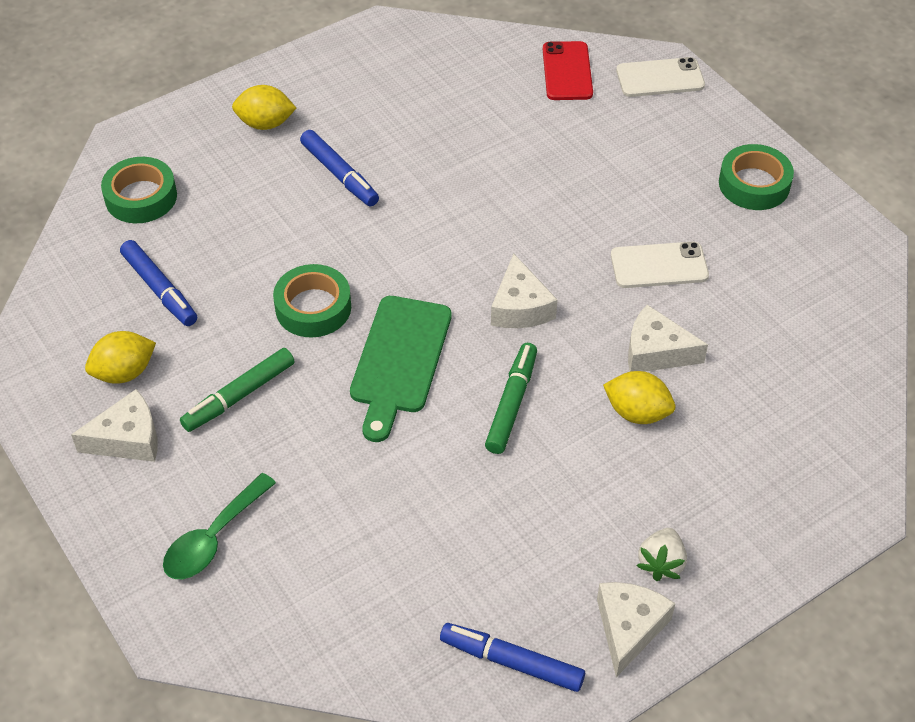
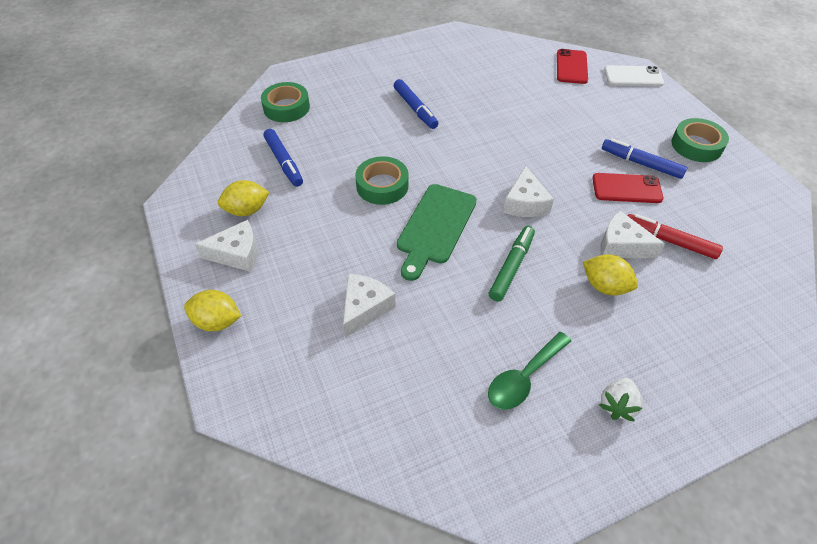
camera: 10 degrees right, 0 degrees up
(214, 537) = (278, 332): green spoon -> green spoon (524, 377)
(239, 396) = (320, 236): green marker -> none
(265, 123) = (374, 75): yellow lemon -> yellow lemon (217, 322)
(511, 662) = (488, 468): blue marker -> blue marker (641, 163)
(629, 628) = (587, 456): white cheese -> white cheese (364, 308)
(659, 265) = (626, 188): white phone -> red phone
(719, 336) = (669, 241): none -> red marker

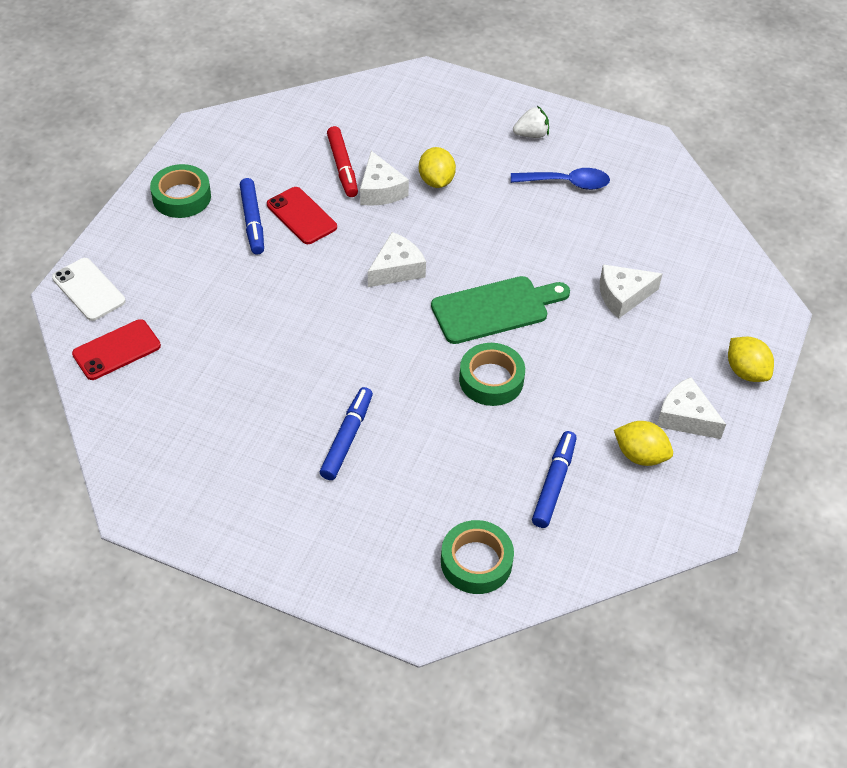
camera: 135 degrees left, 0 degrees up
(511, 267) = (480, 239): green marker -> none
(524, 377) = (566, 183): green spoon -> blue spoon

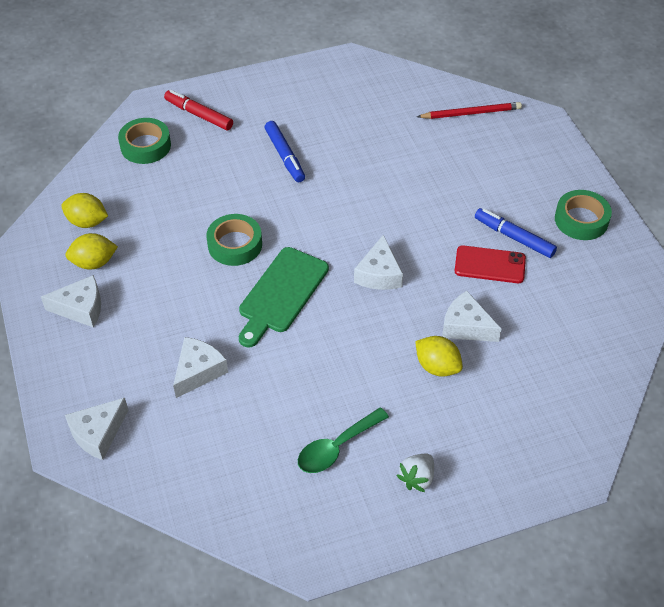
camera: 140 degrees right, 0 degrees up
(88, 289) = (537, 130): white phone -> none
(117, 350) = (471, 113): red phone -> red pencil
(342, 167) = (516, 325): red marker -> red marker (199, 115)
(553, 483) = (136, 211): blue marker -> none
(566, 183) = (337, 447): blue spoon -> green spoon
(742, 304) = (98, 433): none -> white cheese
(746, 372) = (57, 374): yellow lemon -> yellow lemon (87, 222)

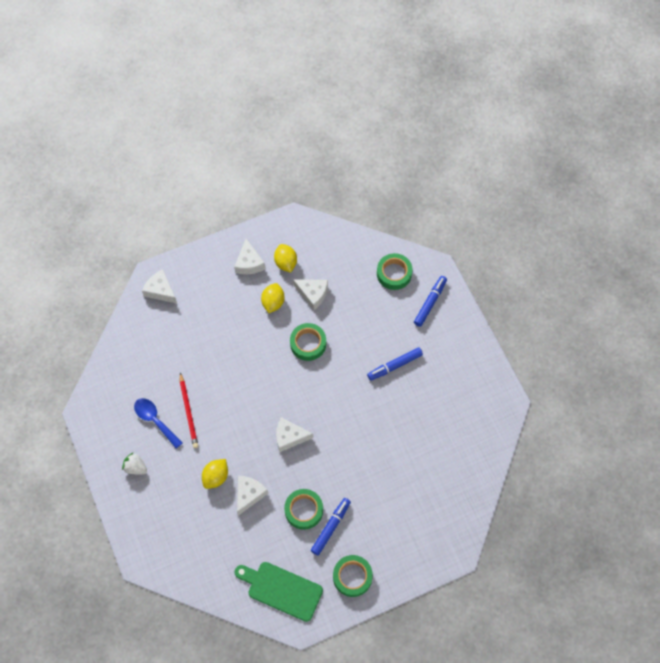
camera: 85 degrees right, 15 degrees up
(87, 222) = (320, 252): yellow lemon -> yellow lemon (273, 302)
(198, 371) = (205, 337): white cheese -> white cheese (313, 294)
(199, 115) = (430, 303): red marker -> blue marker
(281, 293) = (268, 377): green cutting board -> green cutting board (281, 589)
(337, 447) = (155, 420): green spoon -> blue spoon
(471, 113) = (458, 496): red pencil -> red pencil (188, 412)
(490, 265) = (303, 510): red phone -> green tape

